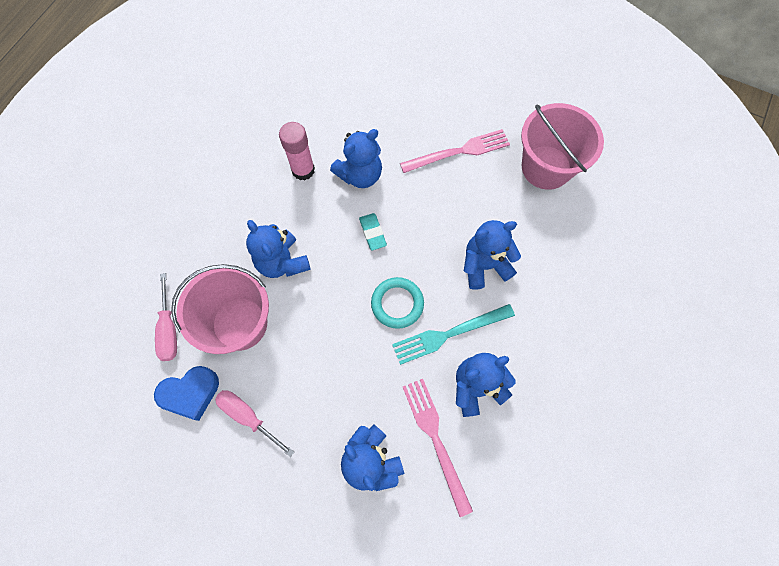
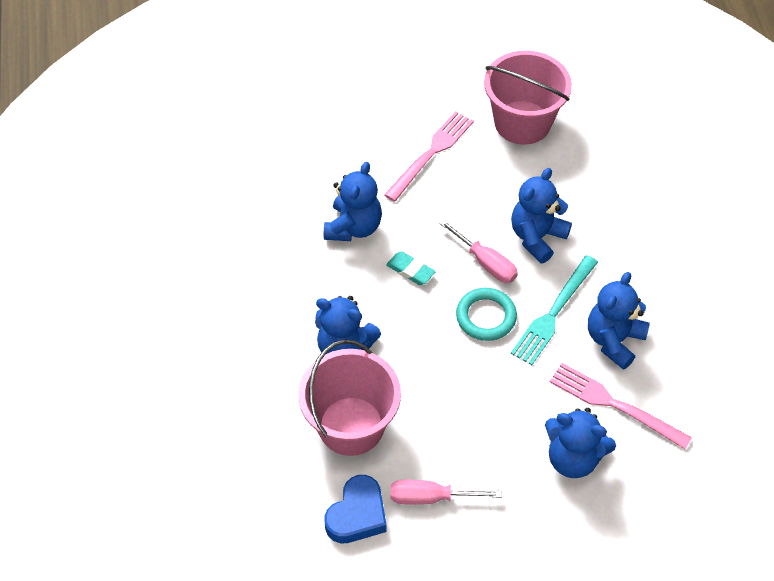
camera: 35 degrees left, 15 degrees down
(169, 329) = (284, 475): pink screwdriver -> pink screwdriver (485, 262)
(303, 170) = (292, 255): pink glue stick -> none

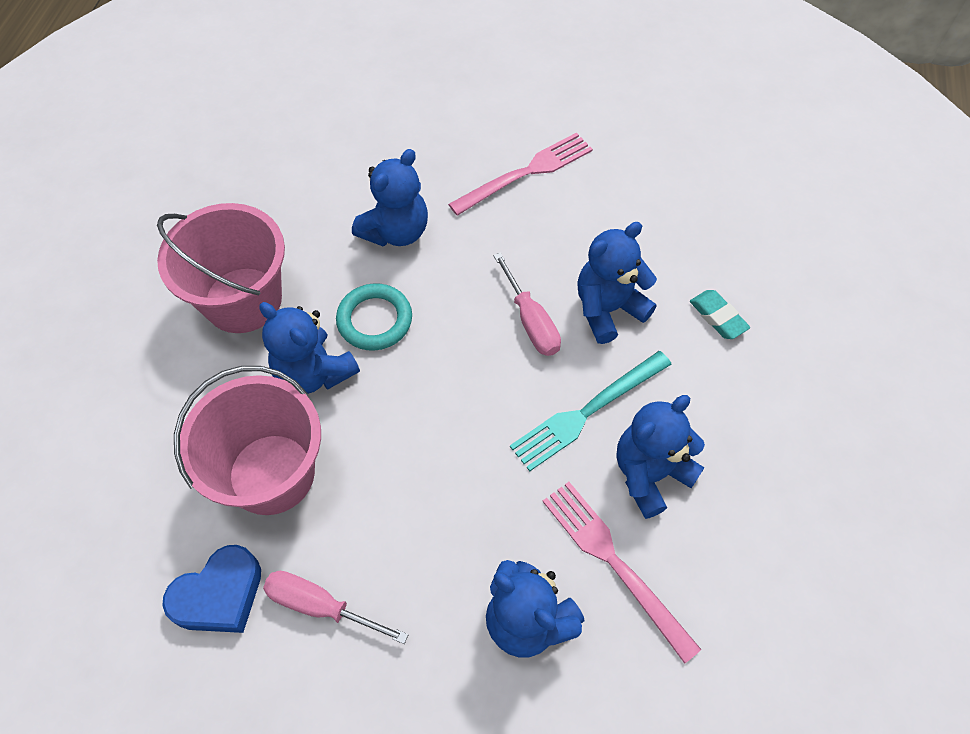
camera: 20 degrees right, 5 degrees up
(410, 271) = (436, 303): turquoise eraser -> turquoise eraser (717, 317)
(486, 317) = (500, 389): turquoise ring -> turquoise ring (375, 320)
(522, 122) = (650, 167): pink bucket -> pink bucket (243, 300)

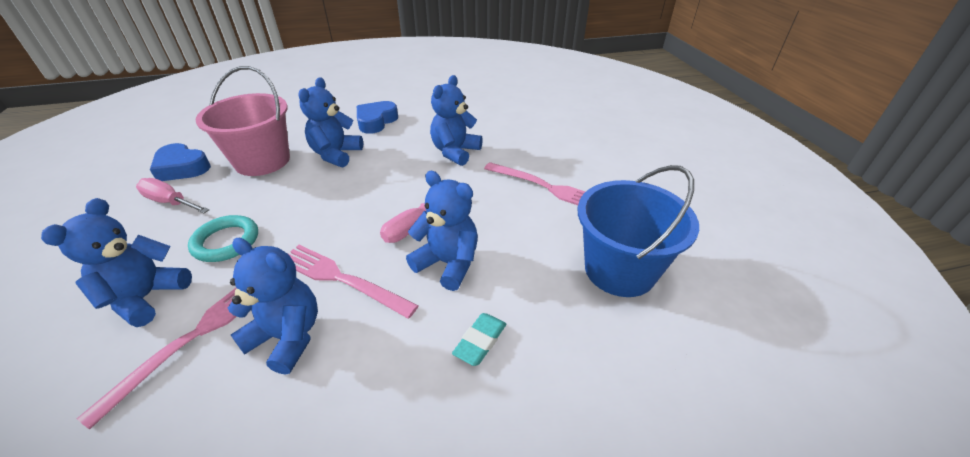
camera: 65 degrees right, 20 degrees down
(243, 300) = (376, 121): pink bucket -> blue heart
(321, 606) = (171, 202): pink screwdriver -> pink screwdriver turned 60 degrees counterclockwise
(375, 320) = (383, 163): turquoise ring -> turquoise ring (226, 242)
(396, 231) = (455, 152): blue teddy bear -> blue teddy bear turned 105 degrees clockwise
(587, 412) = (341, 279): turquoise fork -> pink fork
(679, 178) = (619, 270): none -> blue bucket

